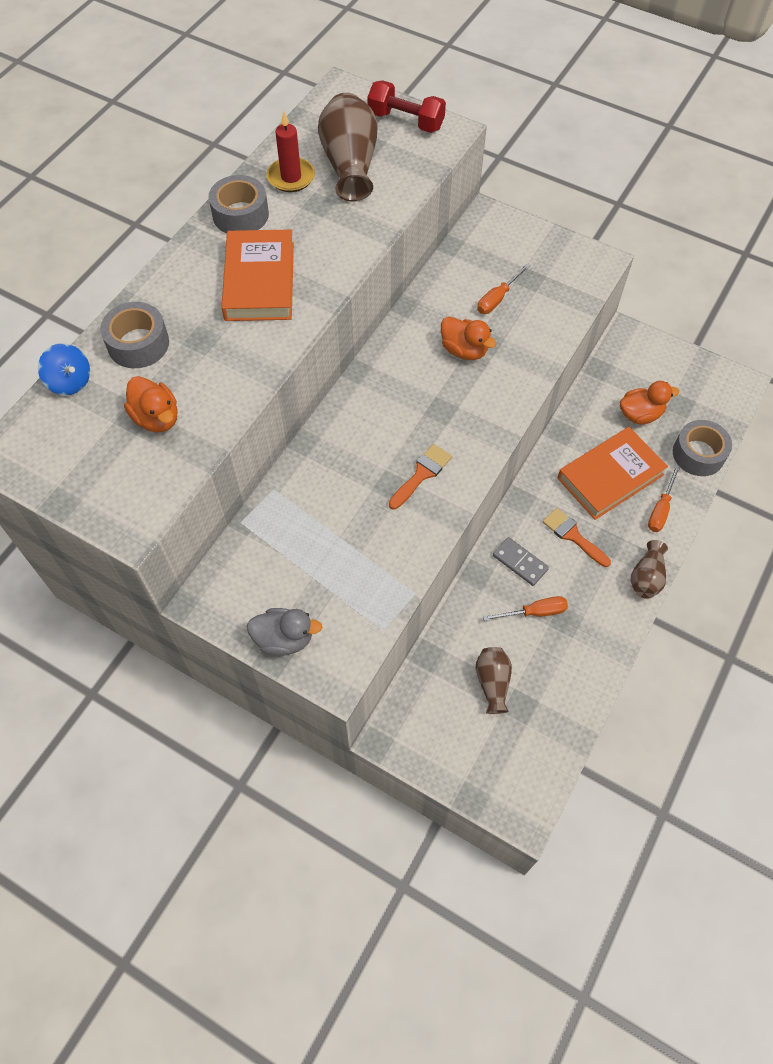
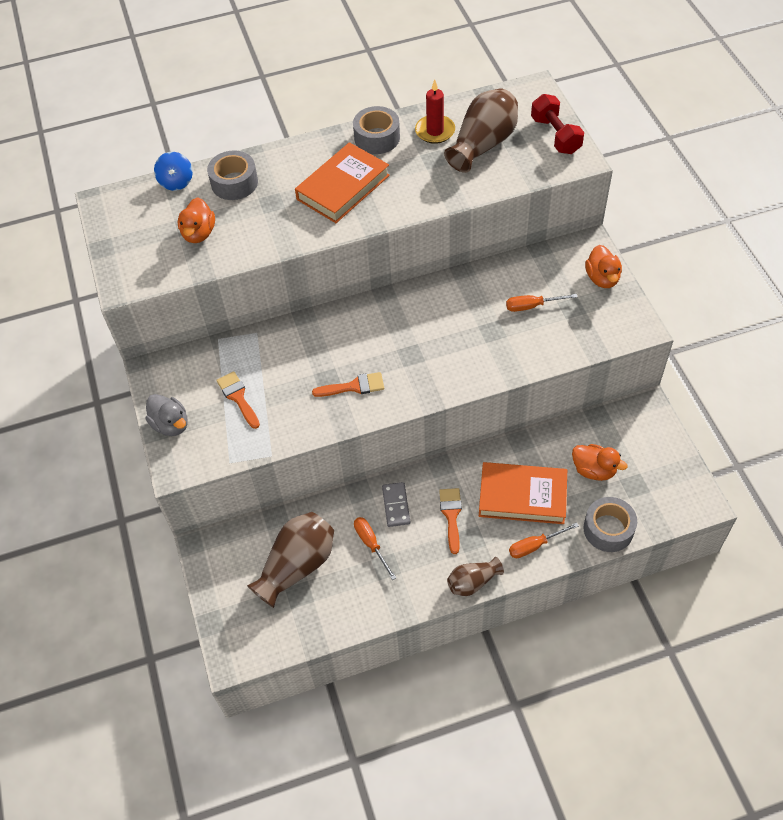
camera: 45 degrees right, 5 degrees down
(323, 563) = (238, 397): none -> orange brush
(464, 350) = (469, 326): orange duck -> orange duck (602, 278)
(492, 683) = (297, 566): brown vase -> brown vase, size x1.78
(534, 612) = (371, 544): orange screwdriver -> orange screwdriver turned 150 degrees counterclockwise

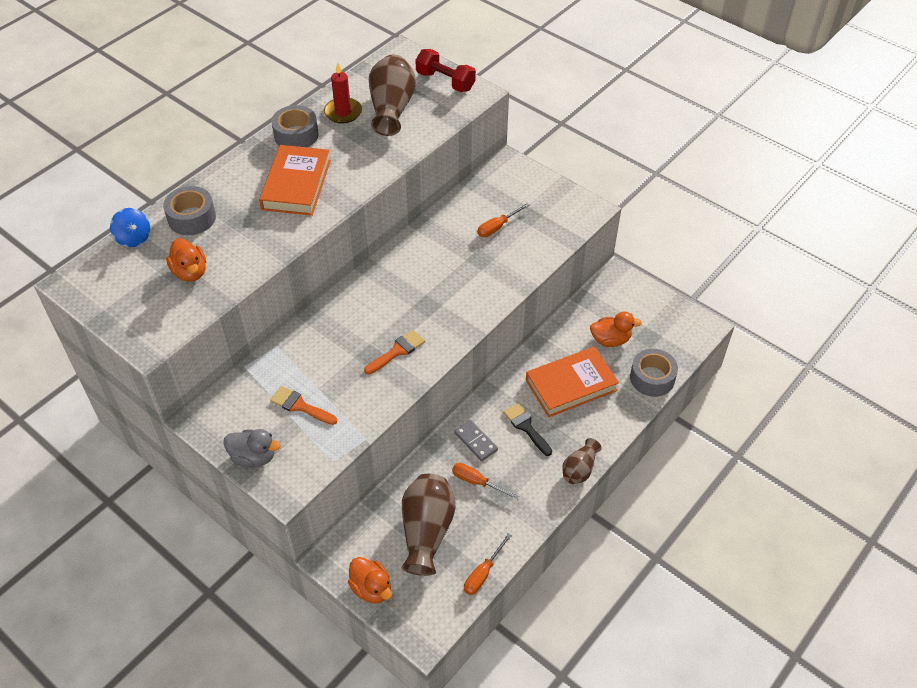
camera: 35 degrees left, 5 degrees down
(451, 515) = (526, 427): orange brush -> black brush
(535, 545) = (607, 417): orange screwdriver -> orange screwdriver (483, 573)
(602, 278) = (536, 184): orange duck -> orange duck (371, 588)

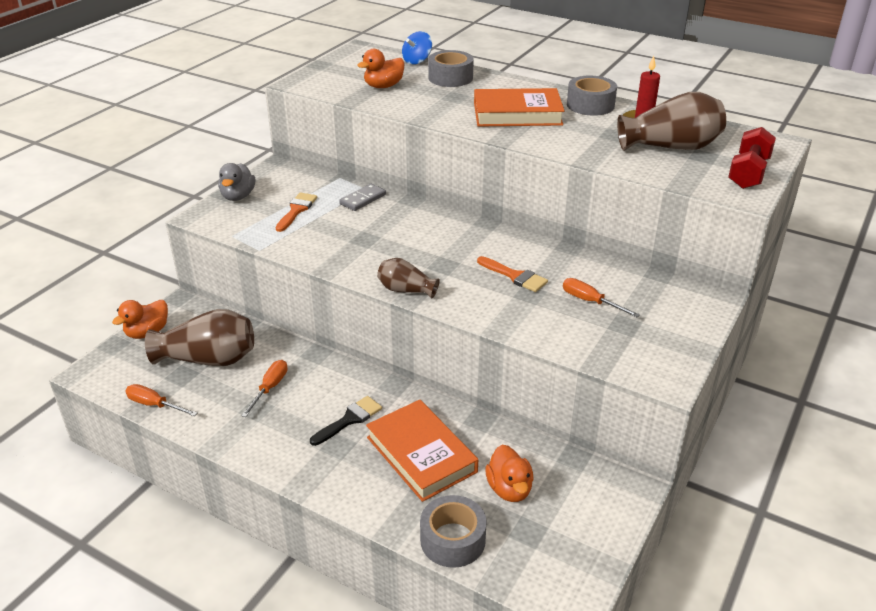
camera: 80 degrees right, 15 degrees down
(397, 351) = (374, 254): orange brush -> orange brush (515, 276)
(475, 441) = (324, 381): grey domino -> grey domino (363, 199)
(579, 469) = (292, 473): brown vase -> brown vase (406, 290)

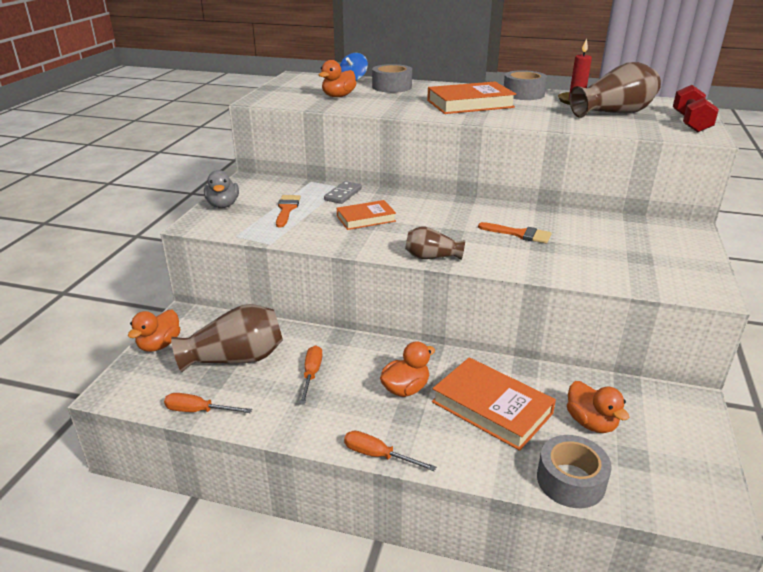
camera: 15 degrees left, 5 degrees down
(349, 419) = (405, 389): black brush -> orange duck
(368, 233) = (366, 218): none -> orange book
(590, 301) = (597, 244): orange screwdriver -> orange screwdriver (378, 455)

